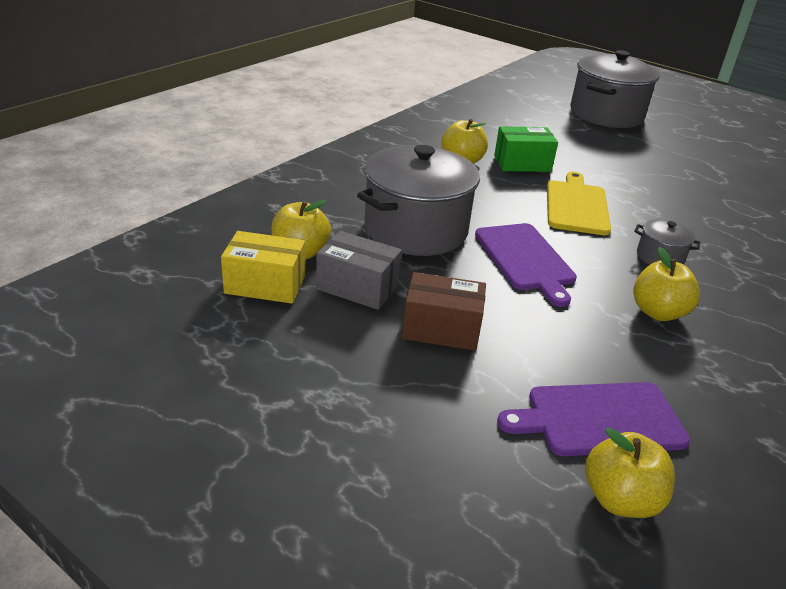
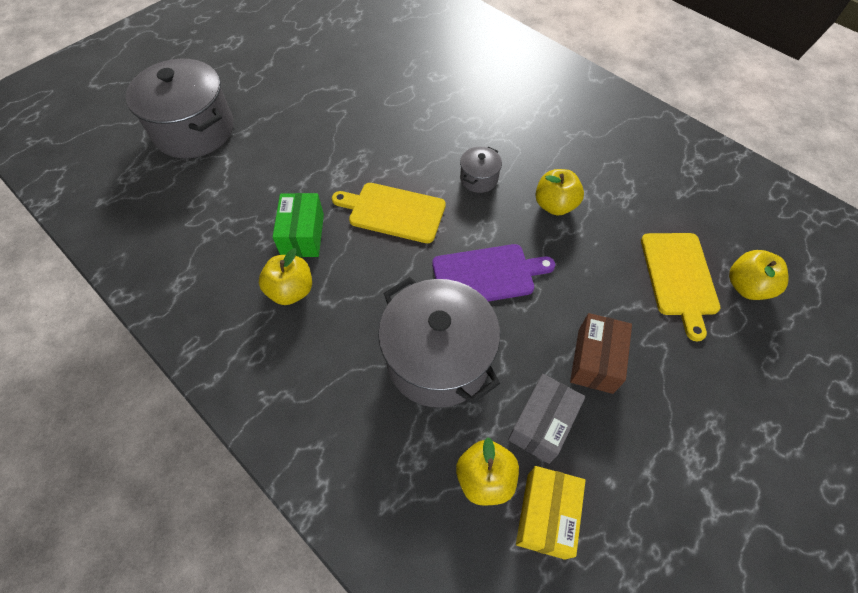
camera: 80 degrees left, 25 degrees up
(599, 419) = (679, 277): purple cutting board -> yellow cutting board

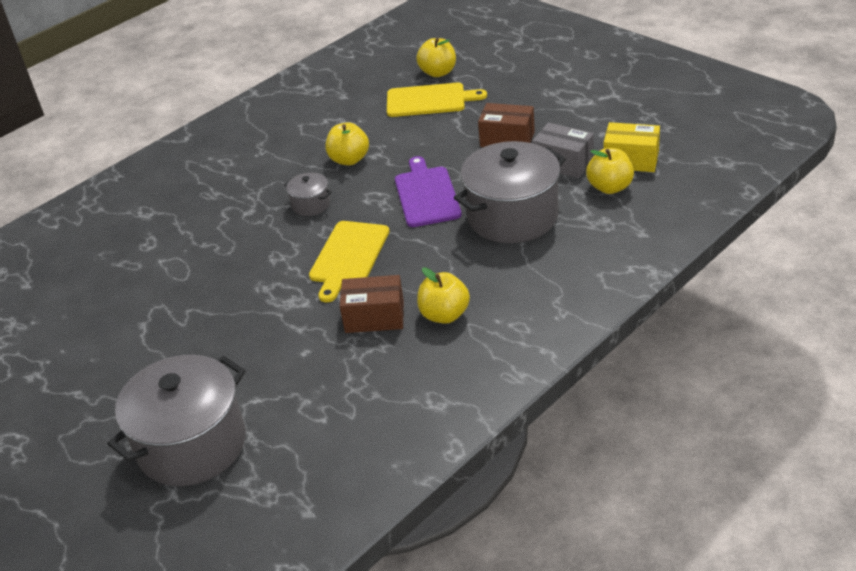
camera: 85 degrees left, 20 degrees down
(303, 235) = (374, 317): green box -> brown box

